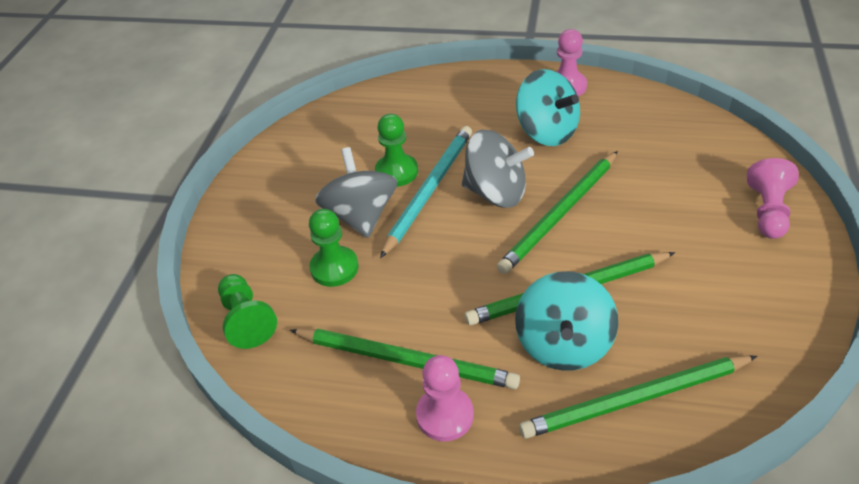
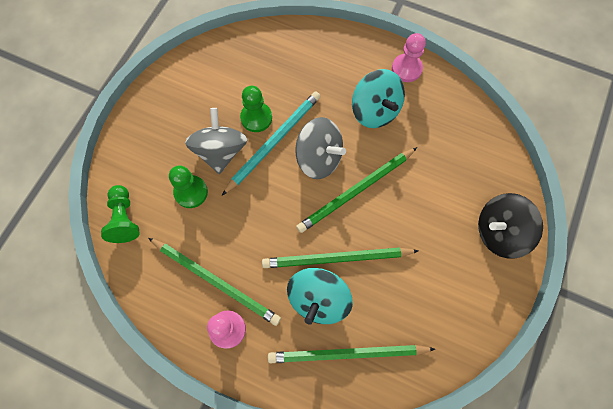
camera: 10 degrees right, 25 degrees up
(767, 211) = (499, 232): pink pawn -> black spinning top

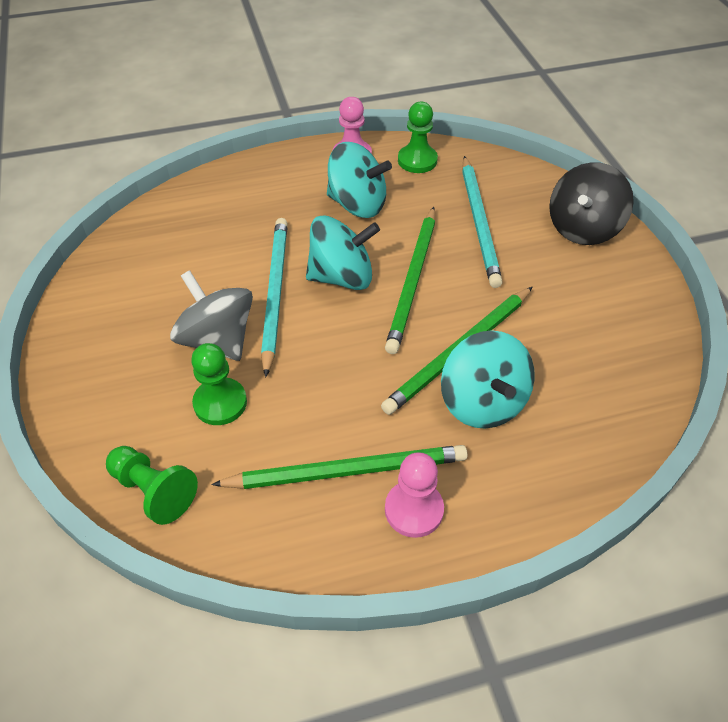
camera: 40 degrees left, 20 degrees down
(256, 118) = (230, 283): green pawn -> green pawn (417, 160)
(319, 158) = (342, 277): grey spinning top -> turquoise spinning top
(347, 353) = (568, 430): green pencil -> none
(436, 179) = (479, 223): none -> turquoise pencil

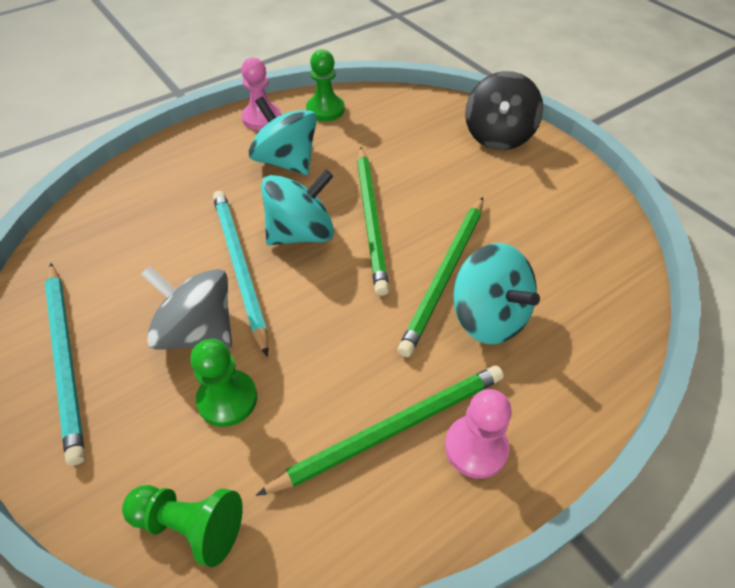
camera: 20 degrees left, 0 degrees up
(357, 204) = (286, 161): turquoise spinning top -> turquoise spinning top turned 135 degrees counterclockwise
(479, 223) = (407, 152): turquoise pencil -> turquoise pencil (66, 359)

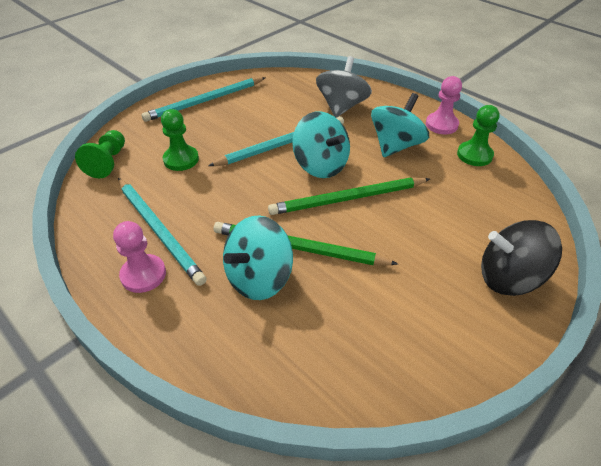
camera: 80 degrees right, 5 degrees down
(198, 332) = (227, 139): grey spinning top -> grey spinning top (341, 107)
(392, 429) = (159, 231): green pencil -> turquoise pencil

